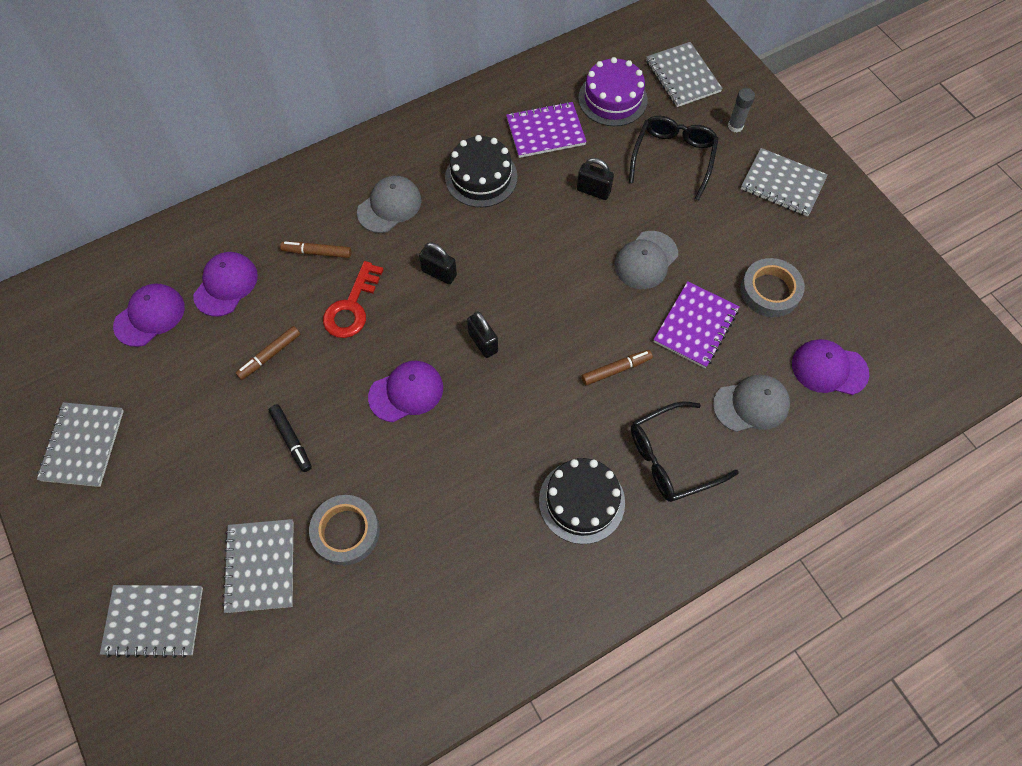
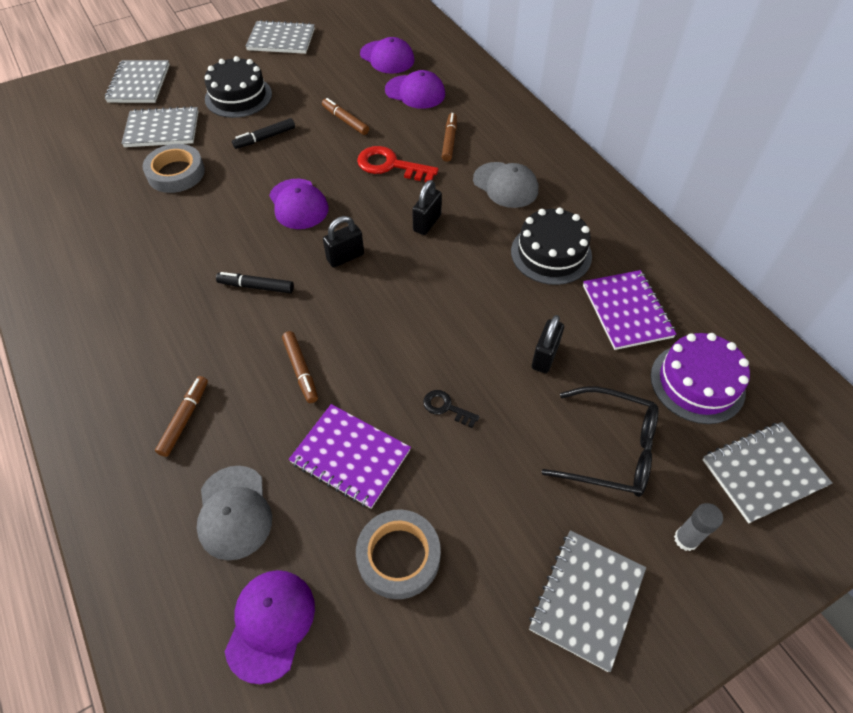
camera: 90 degrees right, 10 degrees down
(521, 419) = (256, 287): none -> black marker
(581, 501) = (157, 334): black cake -> black cake (238, 96)
(646, 260) = (446, 407): grey cap -> black key
(672, 458) = (185, 419): black glasses -> brown marker

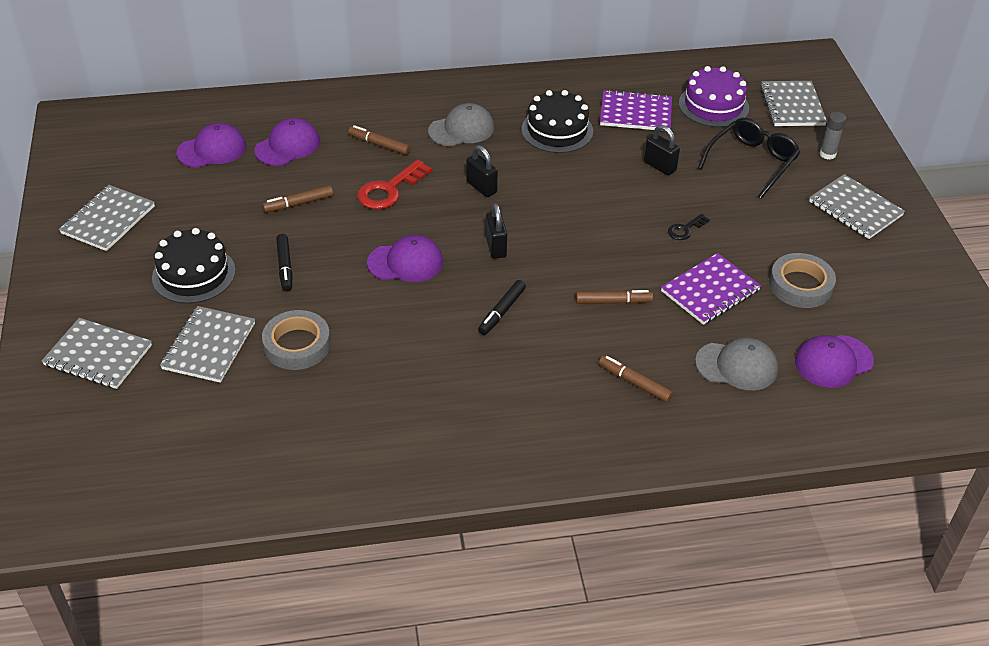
camera: 70 degrees left, 10 degrees down
(270, 624) = (833, 361): purple cap -> purple cap turned 60 degrees counterclockwise

